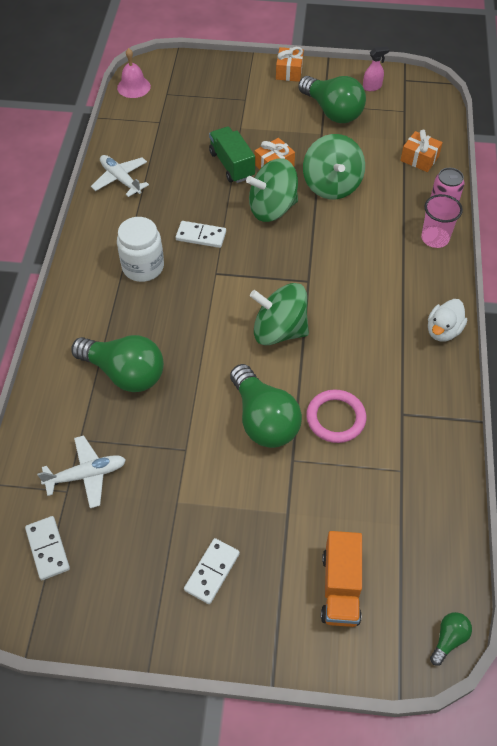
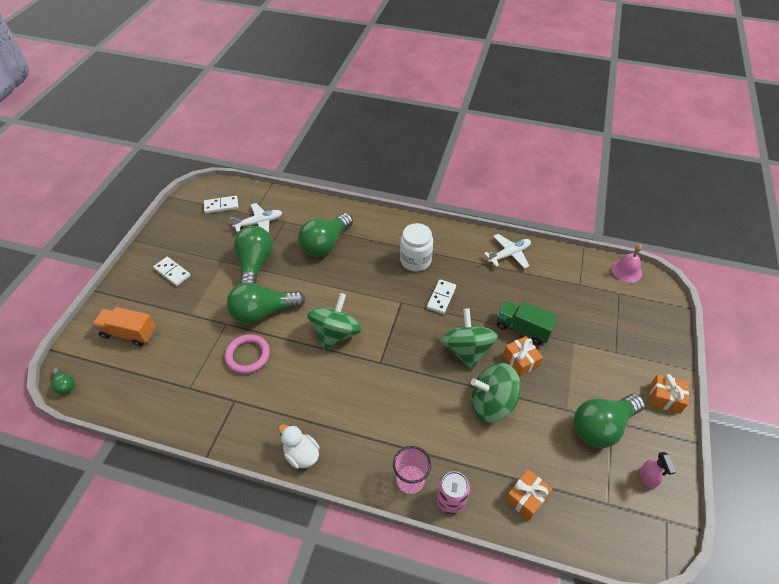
camera: 100 degrees right, 5 degrees down
(86, 475) = (259, 223): white plane -> white plane turned 105 degrees counterclockwise
(179, 454) = (255, 265): none -> green light bulb
(232, 165) = (523, 329): green truck -> green truck turned 135 degrees counterclockwise

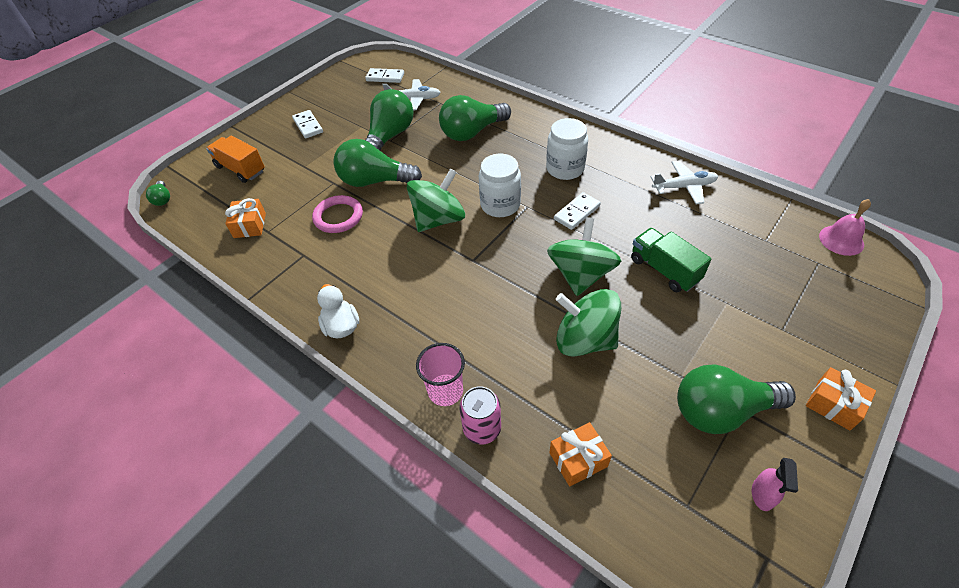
camera: 25 degrees right, 0 degrees up
(379, 307) = (500, 205): none -> white jar
(521, 361) = (645, 304): orange gift -> orange gift (250, 225)

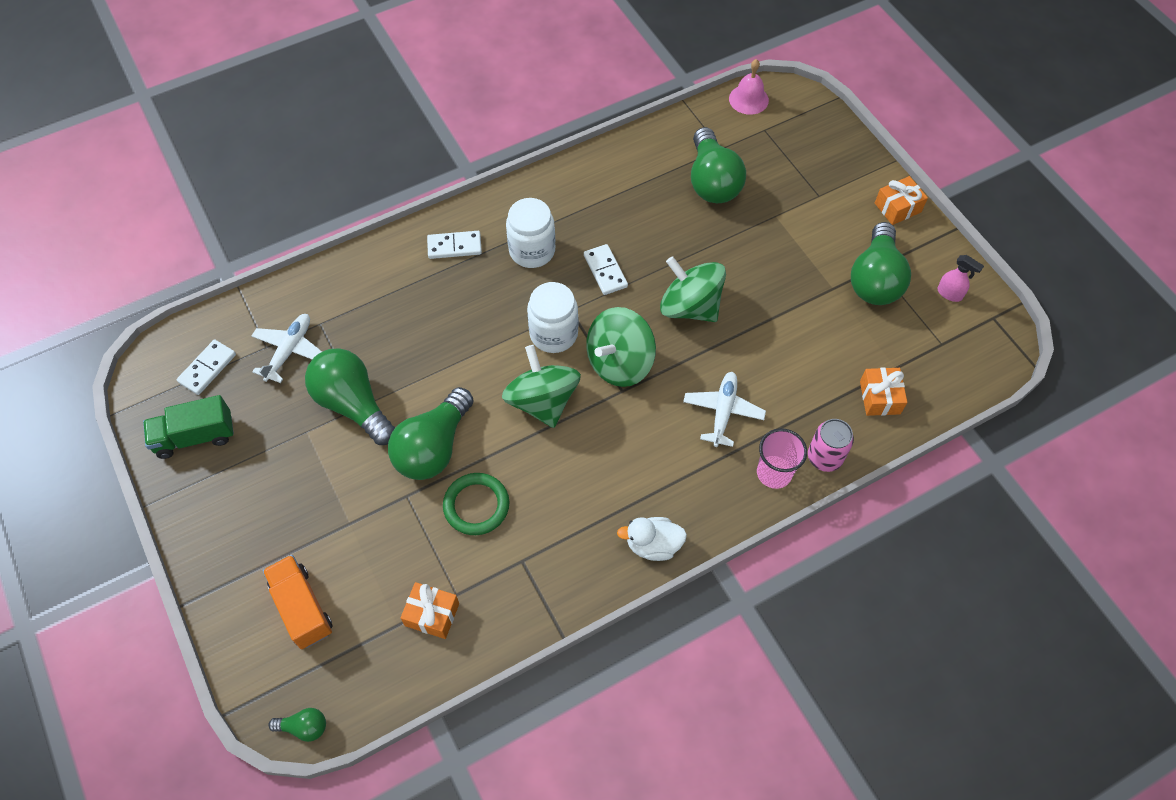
camera: 70 degrees left, 10 degrees up
(241, 169) = (302, 608): orange truck -> orange truck turned 90 degrees clockwise
(308, 126) = (257, 498): white domino -> white domino (454, 246)
(338, 217) = (476, 505): pink ring -> green ring
(472, 132) = (407, 312): green light bulb -> green light bulb (712, 181)
(584, 340) = (766, 339): green spinning top -> green spinning top (619, 363)
(664, 270) = (717, 240): green truck -> green truck (195, 436)
(684, 187) = (621, 167): white plane -> white plane (723, 411)

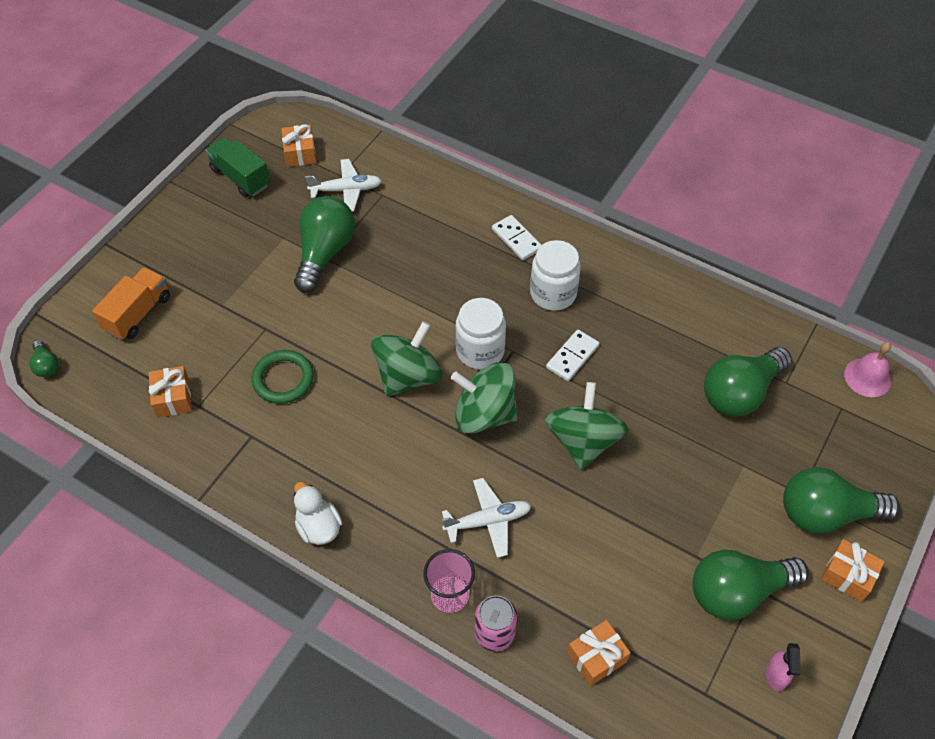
camera: 60 degrees right, 5 degrees down
(207, 368) = (300, 153): white domino -> orange gift
(433, 447) = (318, 324): green light bulb -> green light bulb (826, 514)

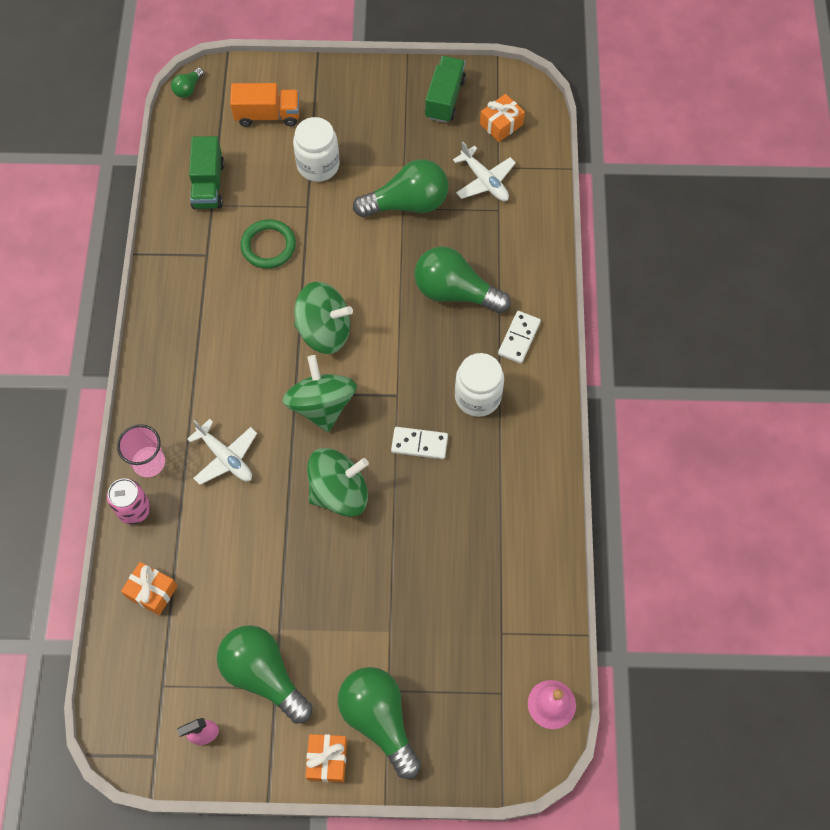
camera: 60 degrees right, 10 degrees up
(173, 398) = (208, 185): orange gift -> green truck
(318, 527) = (156, 344): white duck -> none
(480, 351) = (381, 370): white jar -> white jar (318, 165)
(740, 393) = (465, 598): green light bulb -> green light bulb (455, 292)

